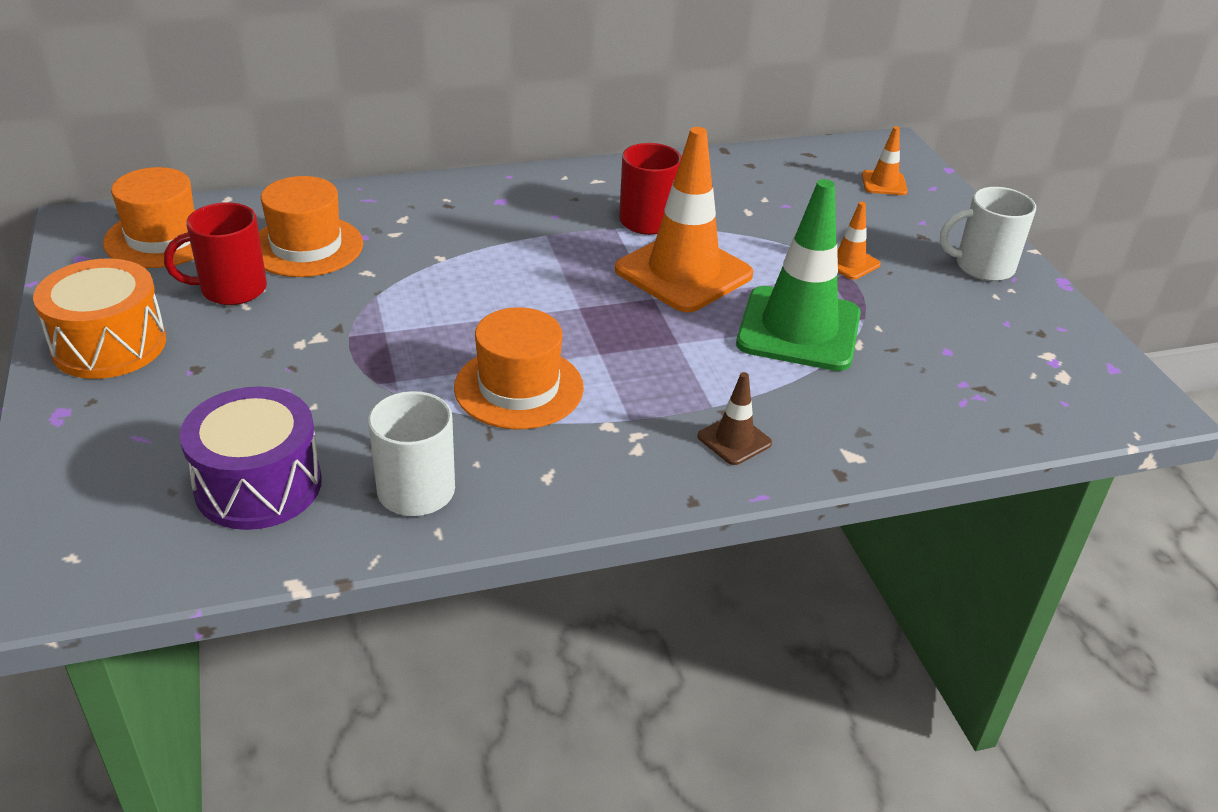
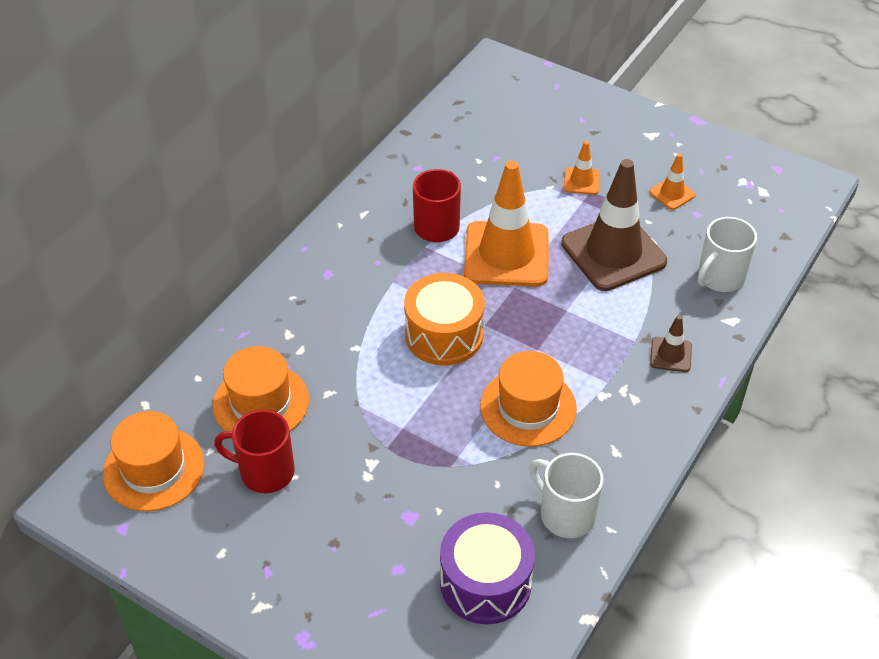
camera: 40 degrees left, 10 degrees up
(109, 345) = (255, 571): orange drum -> orange drum (444, 335)
(231, 289) = (265, 472): red mug -> red mug turned 75 degrees clockwise
(798, 329) = (613, 253): green traffic cone -> brown traffic cone
(884, 183) = (527, 100): orange traffic cone -> orange traffic cone (672, 193)
(982, 267) = (648, 136): white mug -> white mug (719, 277)

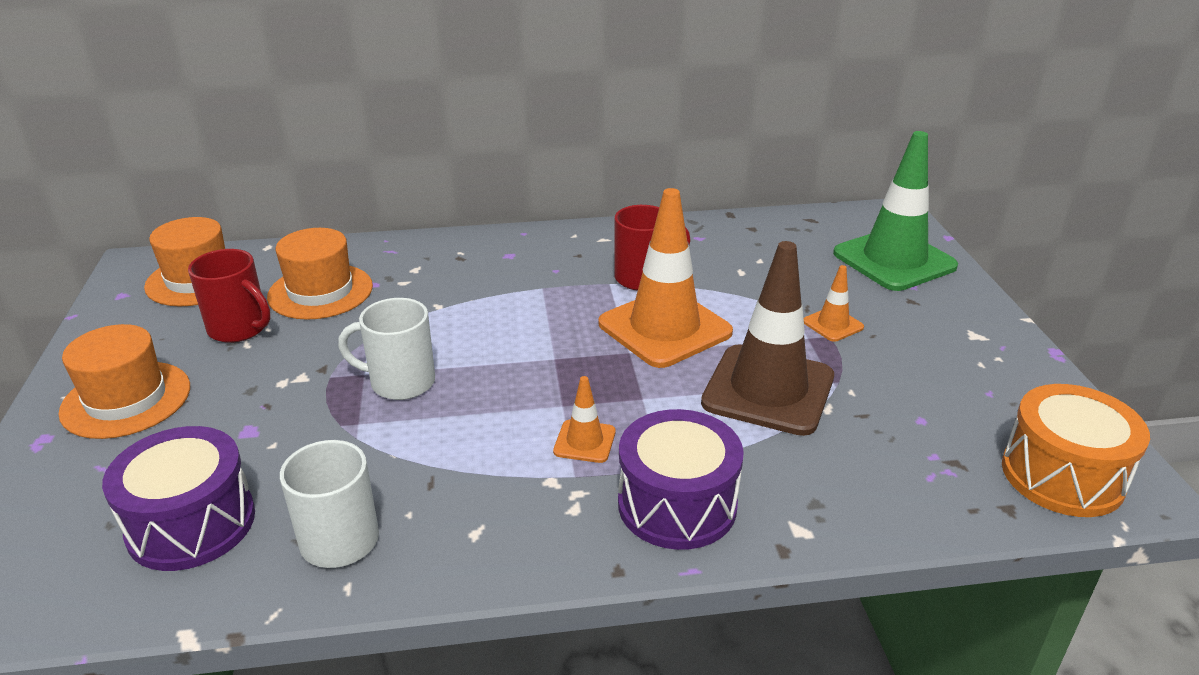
camera: 50 degrees right, 15 degrees down
(265, 472) = (239, 328): red mug -> red mug turned 150 degrees clockwise
(444, 335) = (511, 342): orange drum -> orange drum (1062, 475)
(528, 407) = (473, 437): orange hat -> orange hat (126, 399)
(546, 105) = (894, 260): none -> green traffic cone
(670, 354) = (677, 504): brown traffic cone -> purple drum
(672, 193) = (919, 388): orange traffic cone -> orange traffic cone (584, 441)
(719, 277) = (853, 485): white mug -> white mug (400, 382)

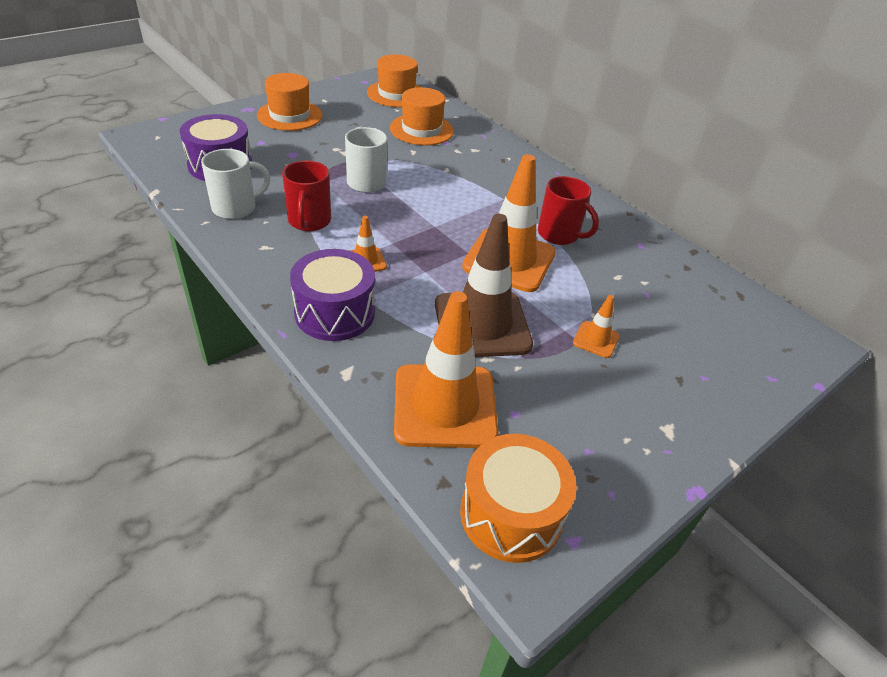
camera: 55 degrees right, 10 degrees up
(239, 328) = (367, 120): red mug -> red mug (309, 221)
(892, 466) = (445, 406): none -> orange traffic cone
(894, 260) = (733, 357): green traffic cone -> none

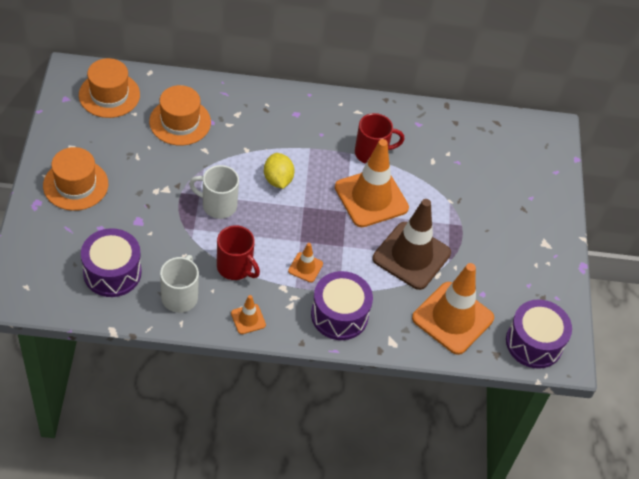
camera: 50 degrees left, 10 degrees up
(441, 198) = (278, 180): none -> yellow lemon
(511, 514) = (534, 343): orange drum -> purple drum
(596, 339) = (468, 217): orange traffic cone -> orange traffic cone (248, 319)

